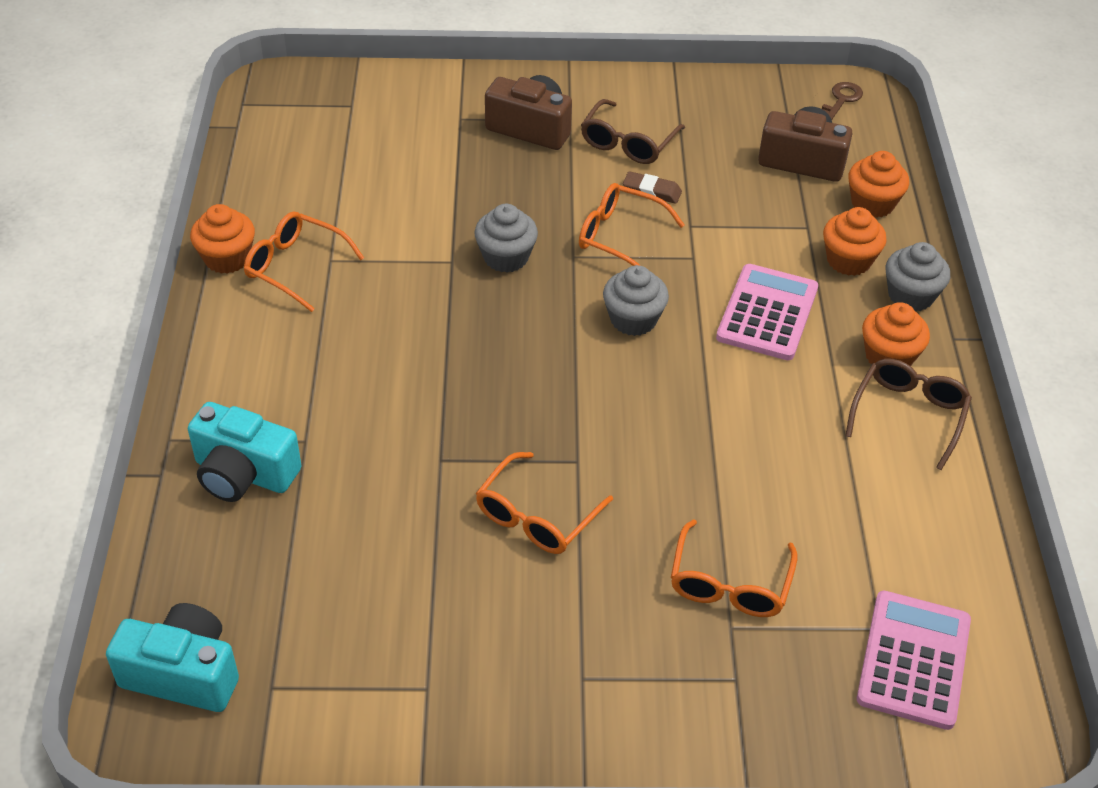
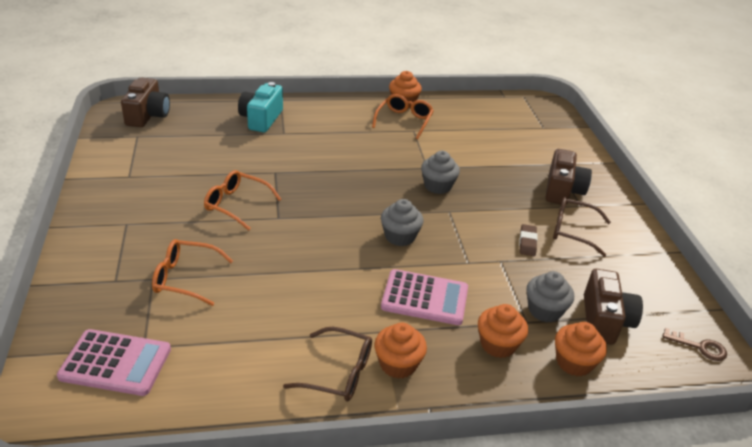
camera: 80 degrees right, 10 degrees down
(183, 674) = (148, 115): turquoise camera -> brown camera
(621, 237) = (475, 230): orange glasses -> none
(910, 296) = (471, 381): grey cupcake -> grey cupcake (544, 310)

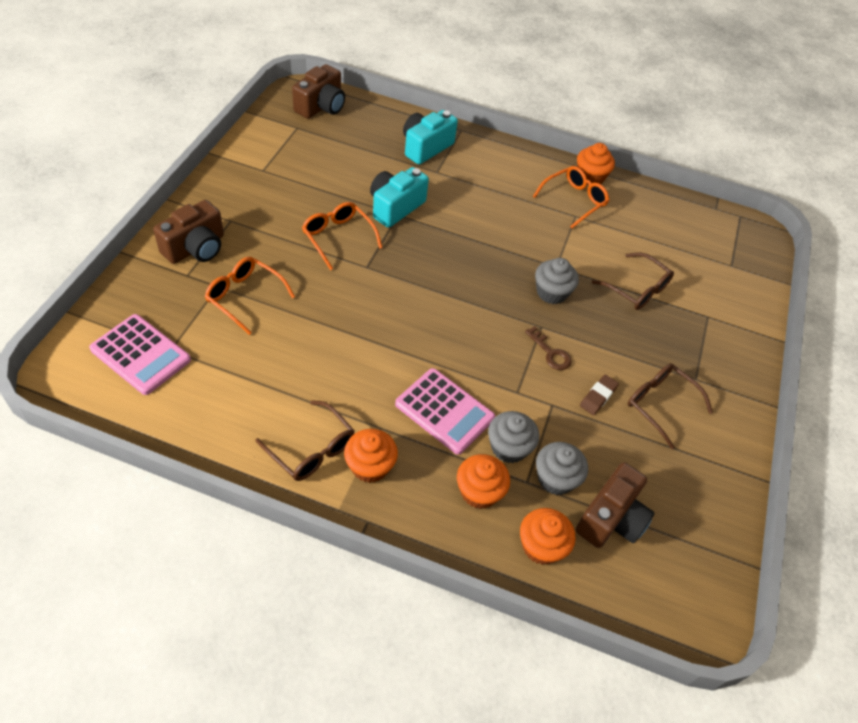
camera: 25 degrees right, 15 degrees up
(269, 167) = (395, 207): none -> turquoise camera
(400, 236) = (469, 335): grey cupcake -> grey cupcake (509, 447)
(494, 163) = (636, 288): none -> brown glasses
(562, 190) = (689, 352): brown camera -> brown camera (196, 248)
(700, 347) = (693, 596): brown key -> brown key (550, 353)

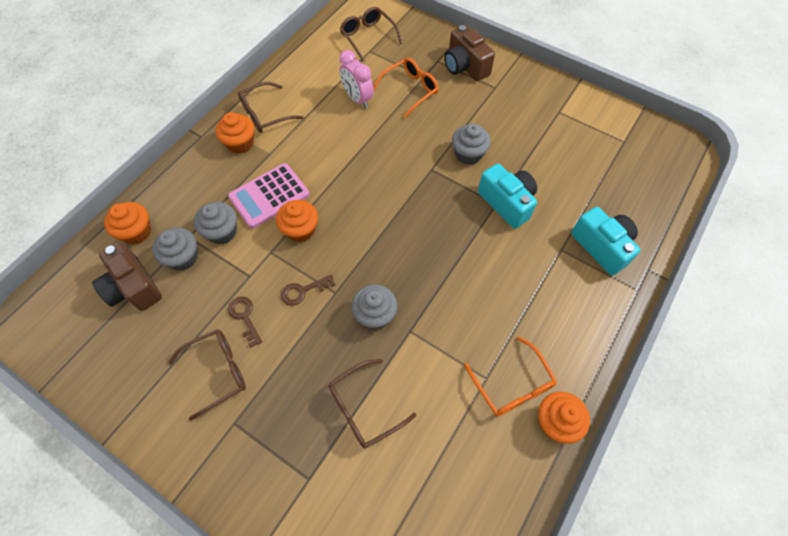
camera: 110 degrees right, 10 degrees up
(140, 355) = (368, 37): pink calculator -> brown glasses
(267, 348) = (357, 99): none -> pink clock
(321, 106) = (662, 164): brown camera -> none
(338, 238) = (468, 154): orange glasses -> grey cupcake
(479, 492) = (194, 203): orange cupcake -> orange cupcake (300, 229)
(598, 397) = (244, 317): brown eraser -> brown key

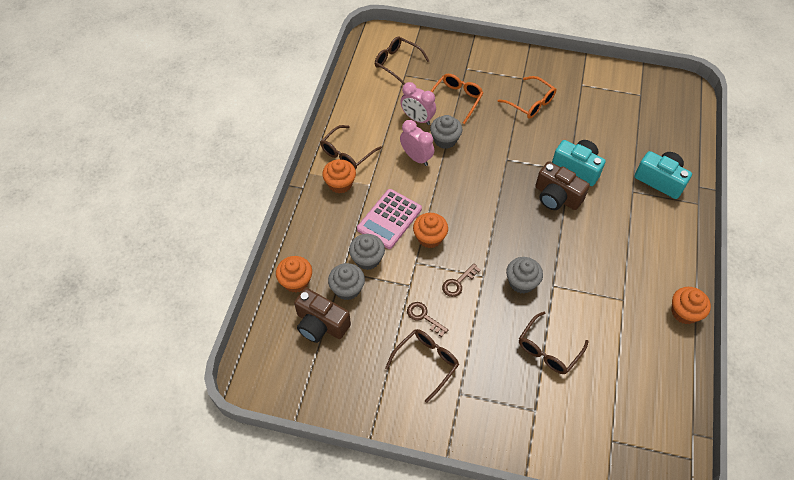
camera: 20 degrees left, 5 degrees down
(334, 139) = (416, 157): none -> pink clock
(465, 66) = (490, 67): brown camera -> brown camera (556, 197)
(468, 154) = (529, 139): grey cupcake -> grey cupcake (445, 140)
(512, 384) = (643, 298): orange glasses -> orange glasses (530, 103)

